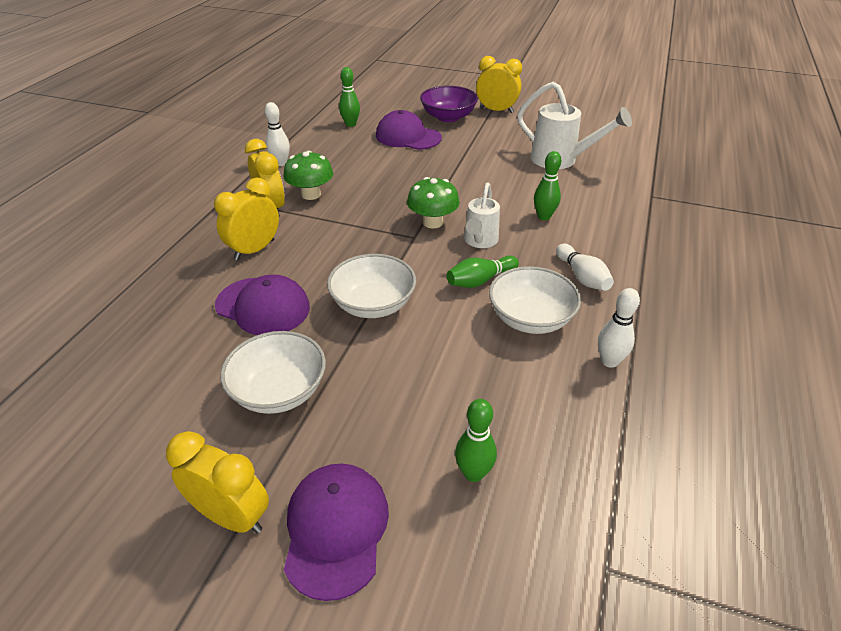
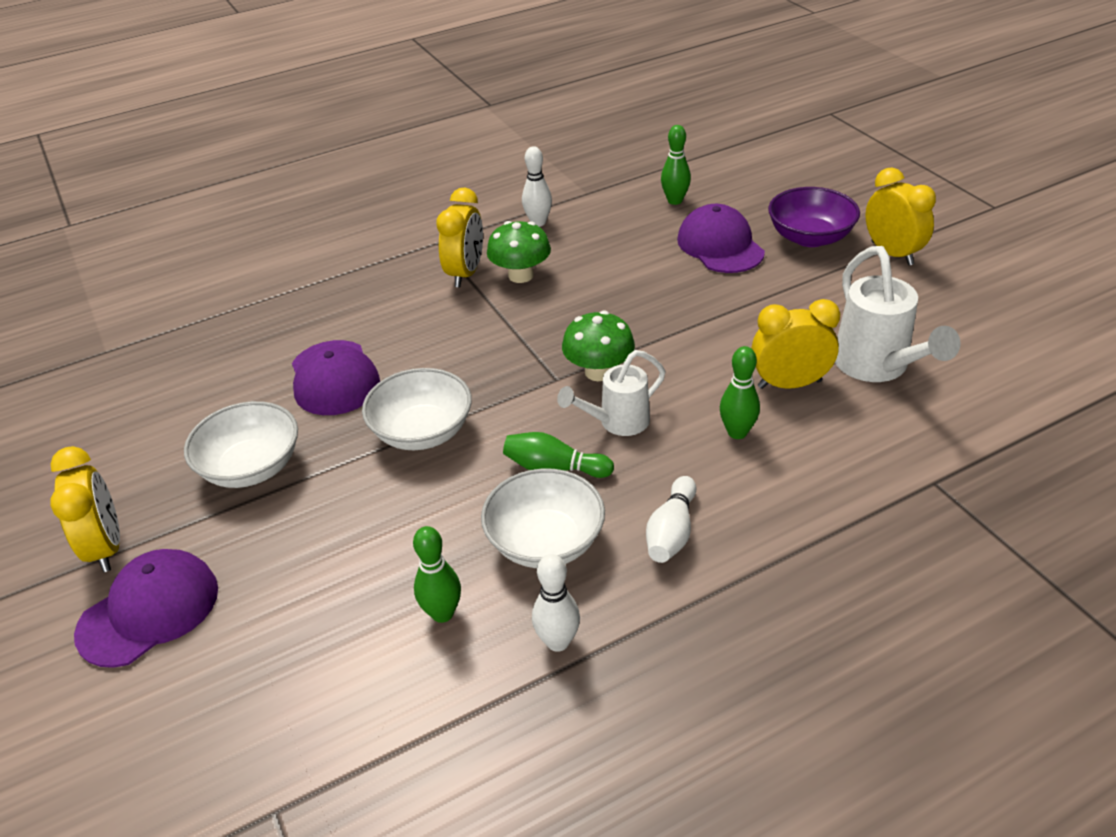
camera: 45 degrees right, 0 degrees up
(254, 250) = (396, 314): yellow clock -> yellow clock (789, 384)
(473, 473) = (291, 648): green bowling pin -> green bowling pin (442, 613)

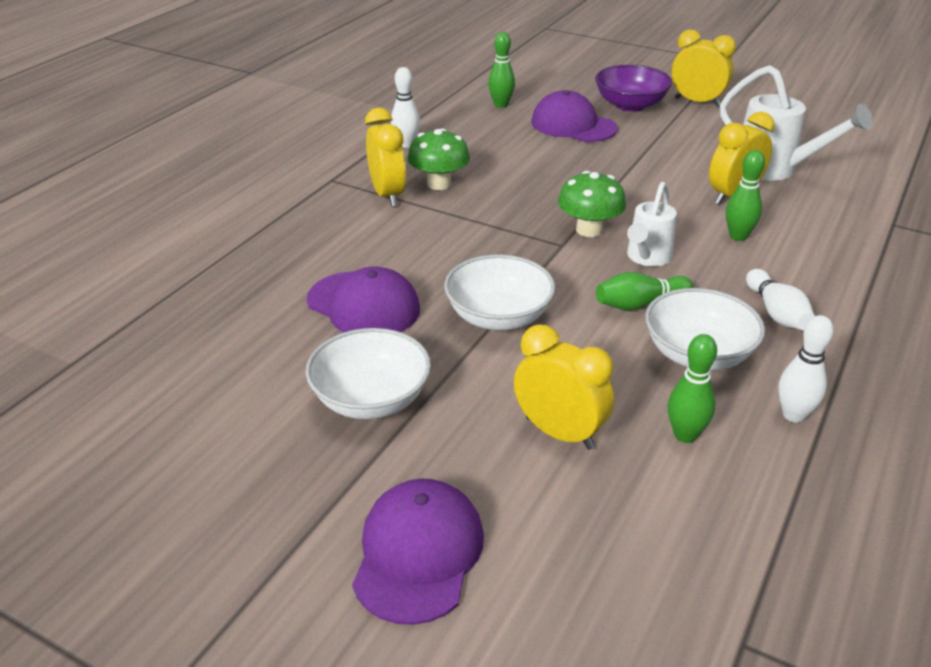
camera: 35 degrees left, 5 degrees down
(106, 547) = (300, 523): yellow clock -> yellow clock (559, 433)

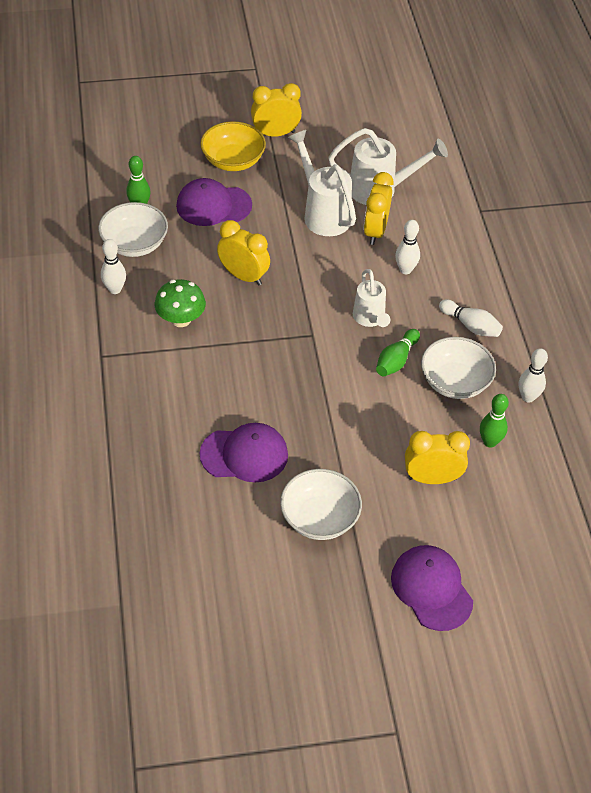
camera: 40 degrees left, 15 degrees up
(387, 195) = (157, 350): yellow clock -> yellow clock (243, 276)
(498, 317) = (330, 417): white bowl -> white bowl (135, 244)
(589, 230) = (316, 312): green mushroom -> none
(630, 105) = (233, 161): purple bowl -> yellow bowl
(685, 165) = (323, 213): none -> white watering can
(738, 236) = (405, 270): green bowling pin -> white bowling pin

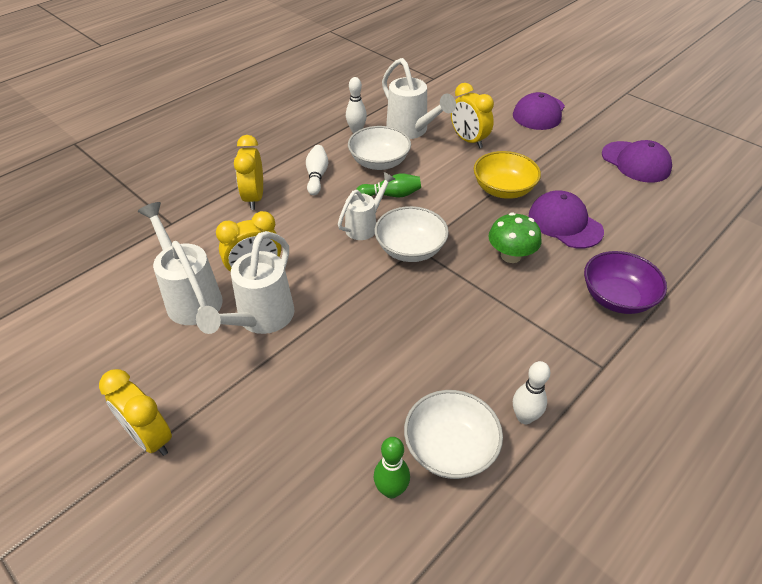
camera: 125 degrees left, 5 degrees down
(139, 417) = (617, 298): none -> purple bowl
(181, 319) = (498, 339): green mushroom -> green mushroom (511, 255)
(213, 205) = (326, 416): purple cap -> purple cap (636, 162)
(233, 161) = (233, 448): yellow bowl -> yellow bowl (503, 189)
(243, 276) = (400, 328): yellow clock -> yellow clock (254, 198)
(319, 518) = (558, 168): white bowl -> white bowl (410, 249)
(405, 270) = (288, 232): white bowling pin -> none
(490, 442) = (411, 131): green bowling pin -> white watering can

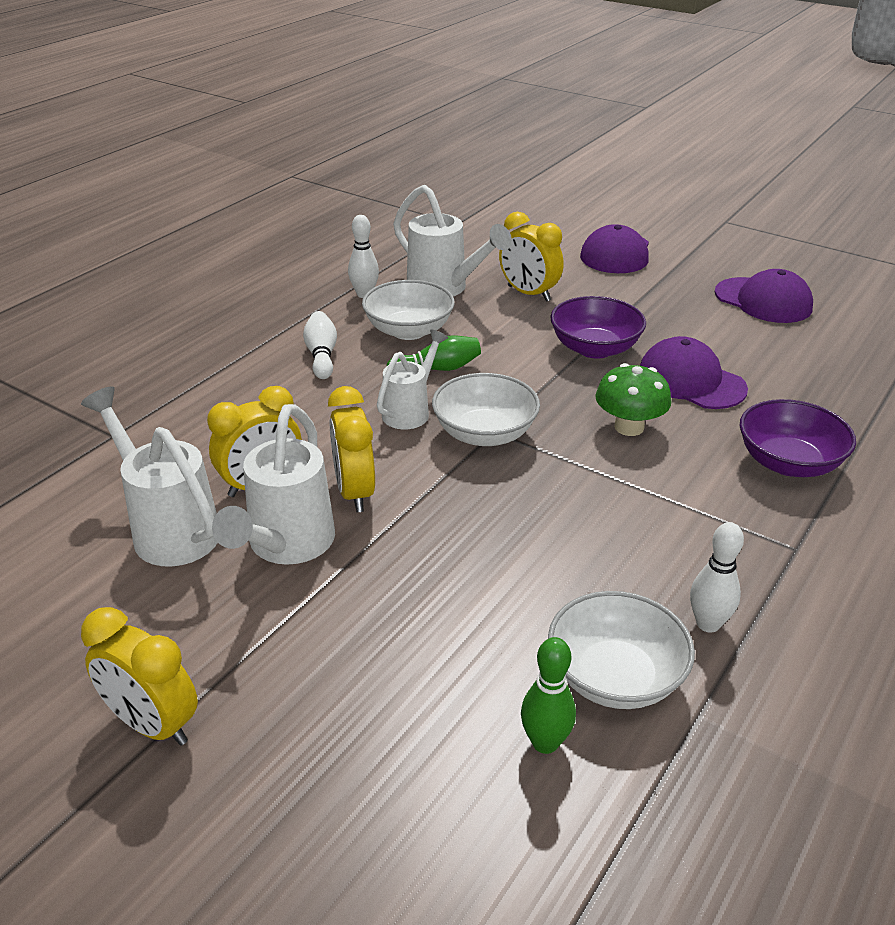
camera: 10 degrees left, 10 degrees down
(254, 198) = (234, 391): yellow clock -> yellow clock (354, 492)
(503, 189) = (594, 348): yellow bowl -> purple bowl

